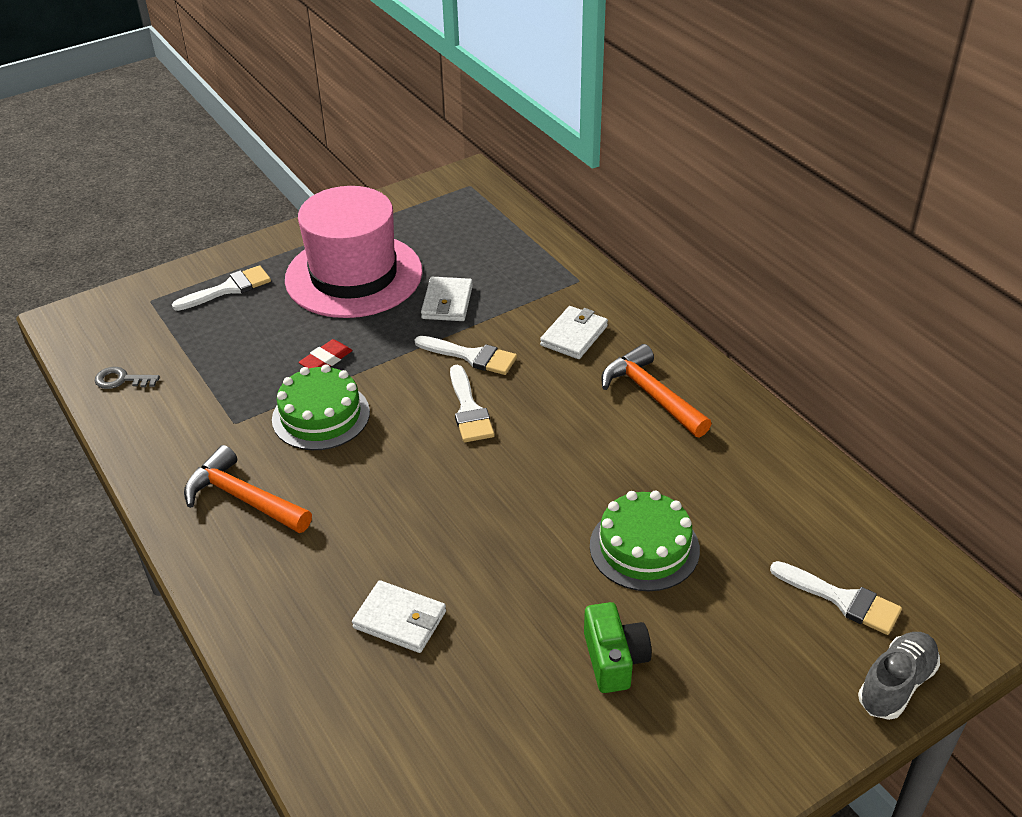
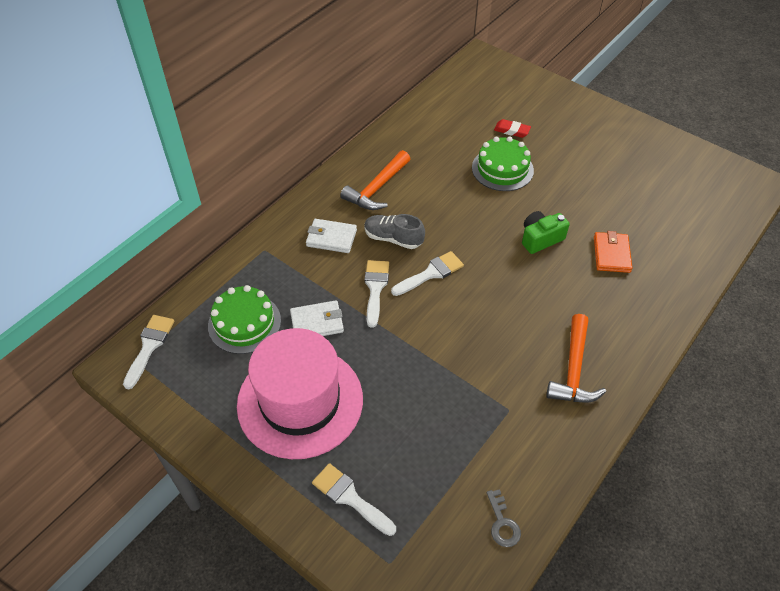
camera: 110 degrees left, 10 degrees up
(321, 415) = (475, 356): green cake -> green cake (244, 323)
(326, 360) = (415, 378): red eraser -> red eraser (511, 130)
(400, 619) = (611, 254): white wallet -> orange wallet
(614, 659) = (579, 166): green camera -> green camera (540, 239)
(842, 600) = (495, 98): white brush -> white brush (149, 346)
(896, 684) = (534, 79): grey shoe -> grey shoe (393, 238)

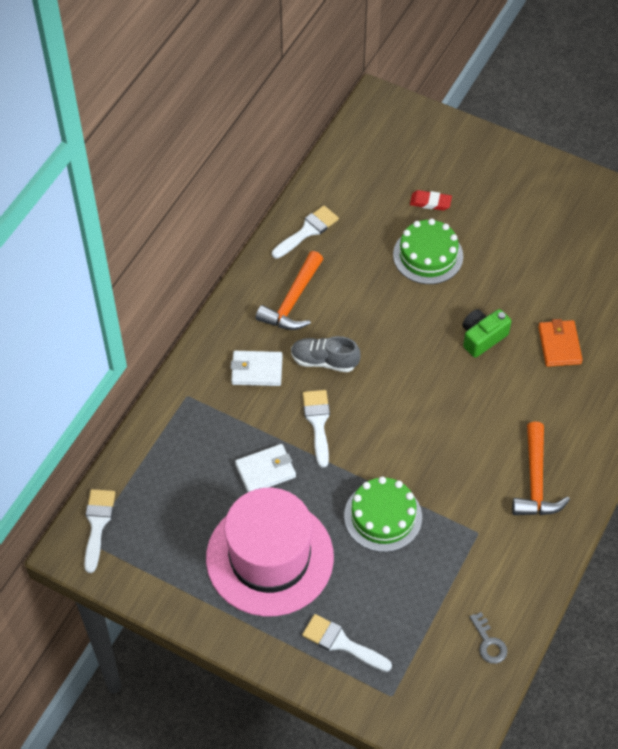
camera: 10 degrees left, 5 degrees up
(244, 323) = (189, 483): green cake -> green cake (383, 516)
(431, 273) = (373, 396): white brush -> white brush (307, 231)

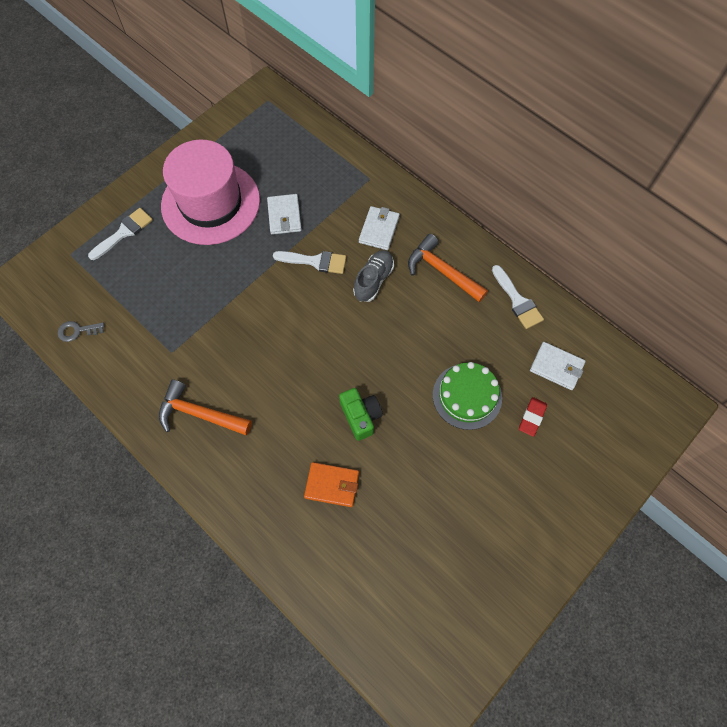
camera: 105 degrees right, 10 degrees up
(97, 524) = (279, 107): white brush -> none
(371, 190) = (556, 367): none -> white wallet
(383, 516) = (213, 286): green cake -> none

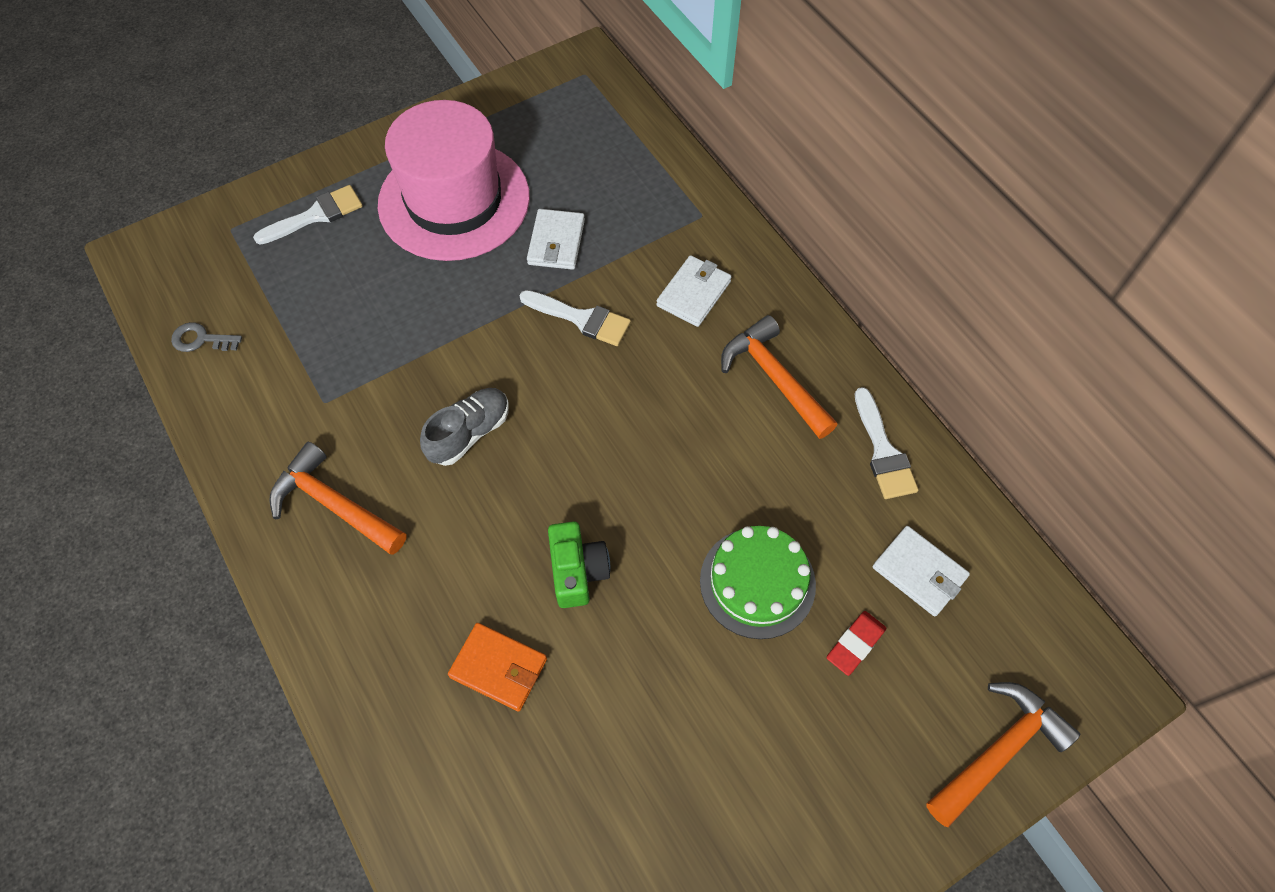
camera: 15 degrees right, 5 degrees down
(373, 280) = (662, 367): grey shoe -> grey shoe (469, 433)
(625, 456) = (999, 750): none -> orange hammer

